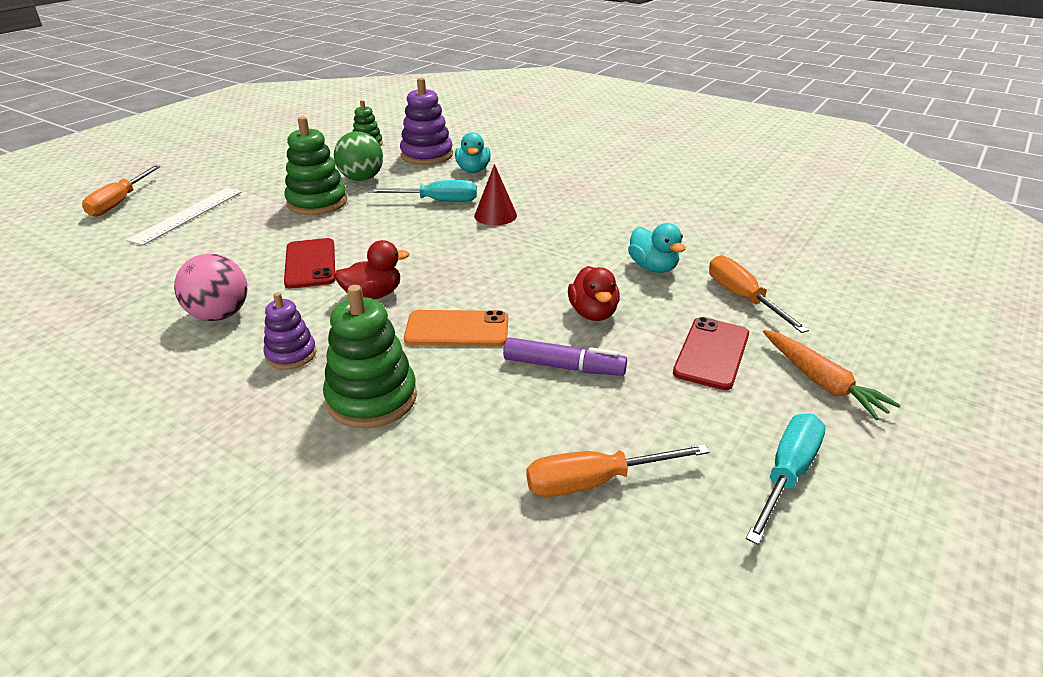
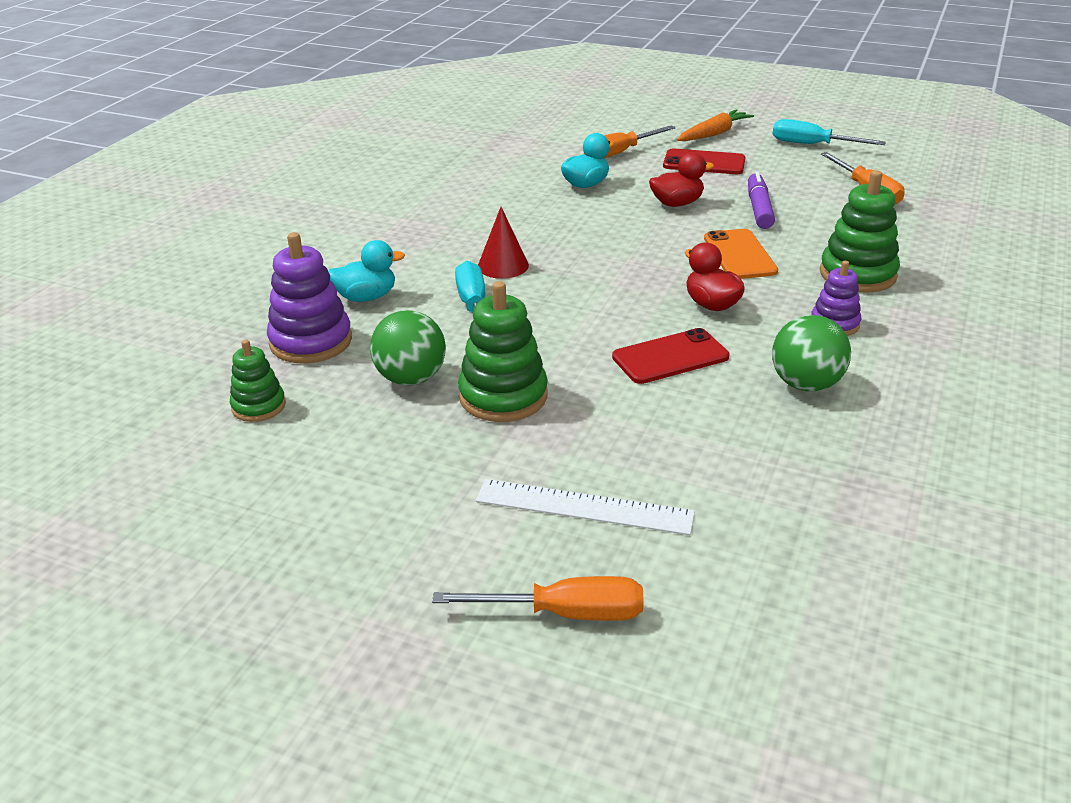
camera: 100 degrees left, 0 degrees up
(219, 315) = (806, 384): pink ball -> green ball

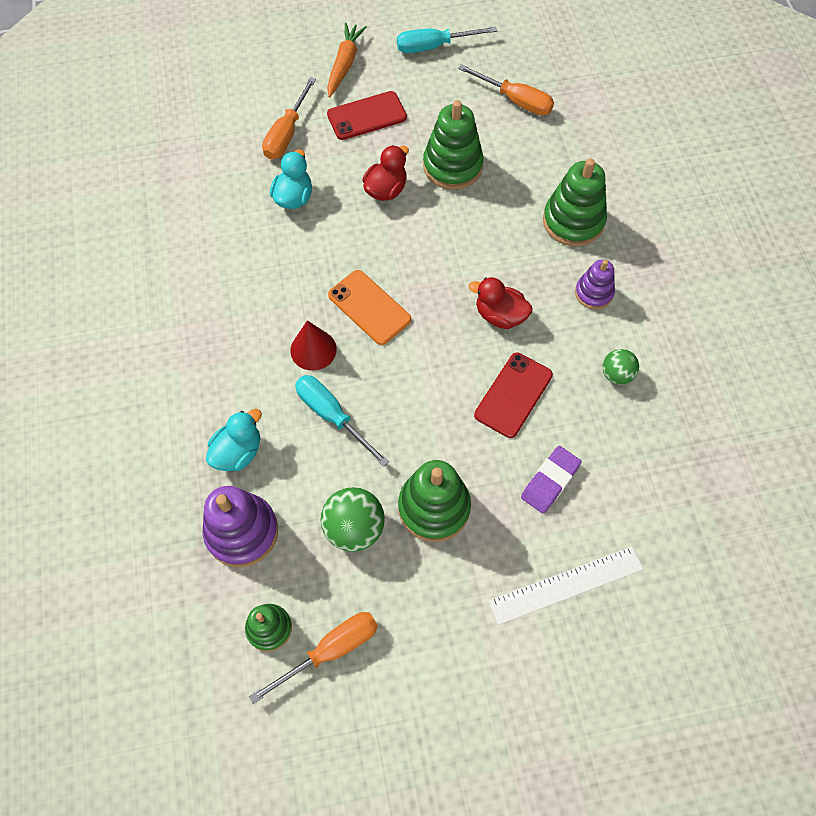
camera: 35 degrees left, 30 degrees up
(565, 613) = (621, 684): orange screwdriver -> orange screwdriver (330, 650)
(647, 427) = (550, 481): none -> purple eraser
(739, 255) = (478, 239): orange phone -> orange phone (369, 307)
(759, 209) = (452, 166): purple marker -> green stacking toy
(806, 384) = (616, 374): green ball -> green ball, size x0.61

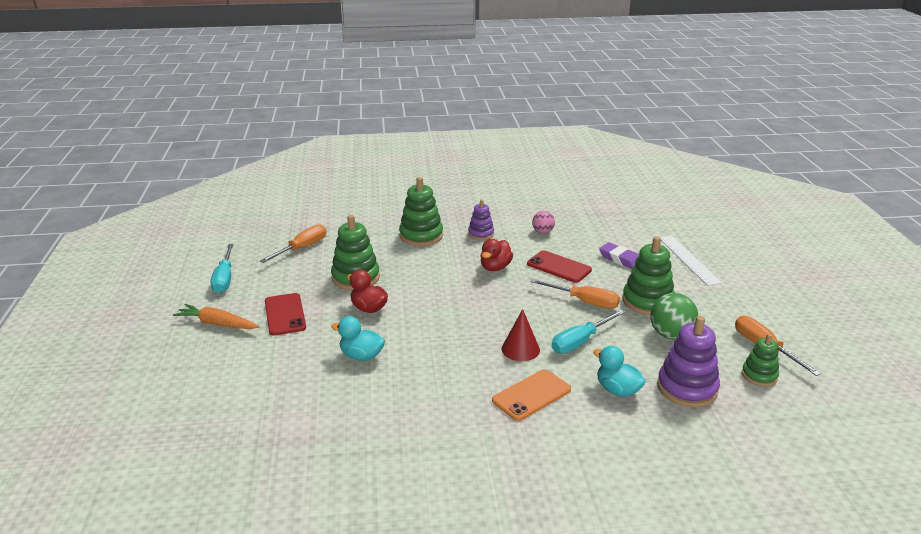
camera: 85 degrees left, 35 degrees down
(287, 133) = (285, 358): orange screwdriver -> orange screwdriver (584, 301)
(369, 307) = (483, 321): orange phone -> orange phone (531, 395)
(616, 374) = (542, 232): green ball -> pink ball

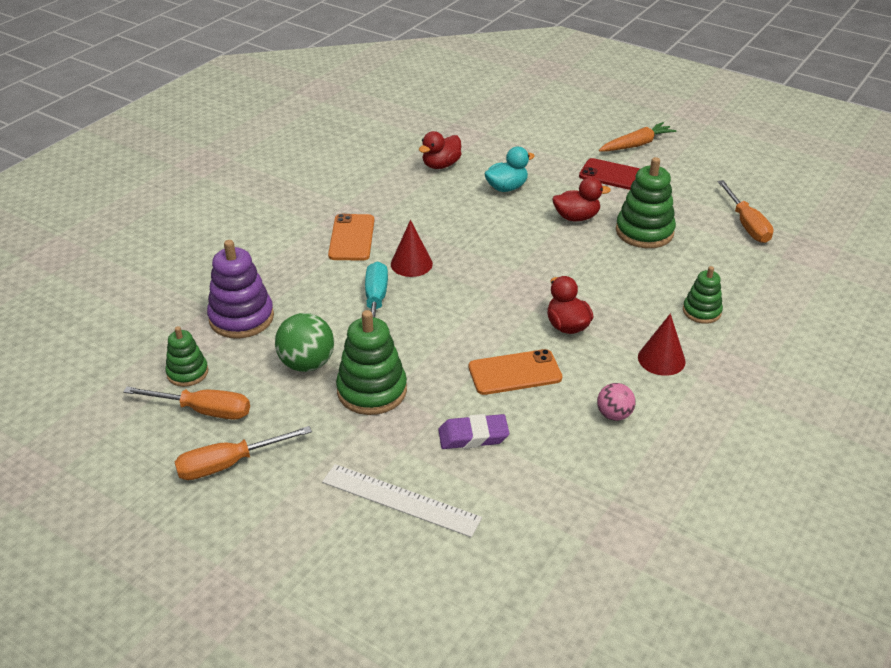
camera: 130 degrees right, 10 degrees up
(224, 279) = (718, 167): turquoise screwdriver -> none
(362, 409) = (441, 165): none -> red duck
(421, 236) = (701, 311): green stacking toy -> green stacking toy, size x0.60
(481, 234) = (661, 359): purple stacking toy -> red cone
(559, 267) = (514, 372): red phone -> orange phone
(584, 301) = (429, 346): orange screwdriver -> orange screwdriver (229, 464)
(617, 390) = (295, 281): turquoise duck -> none

